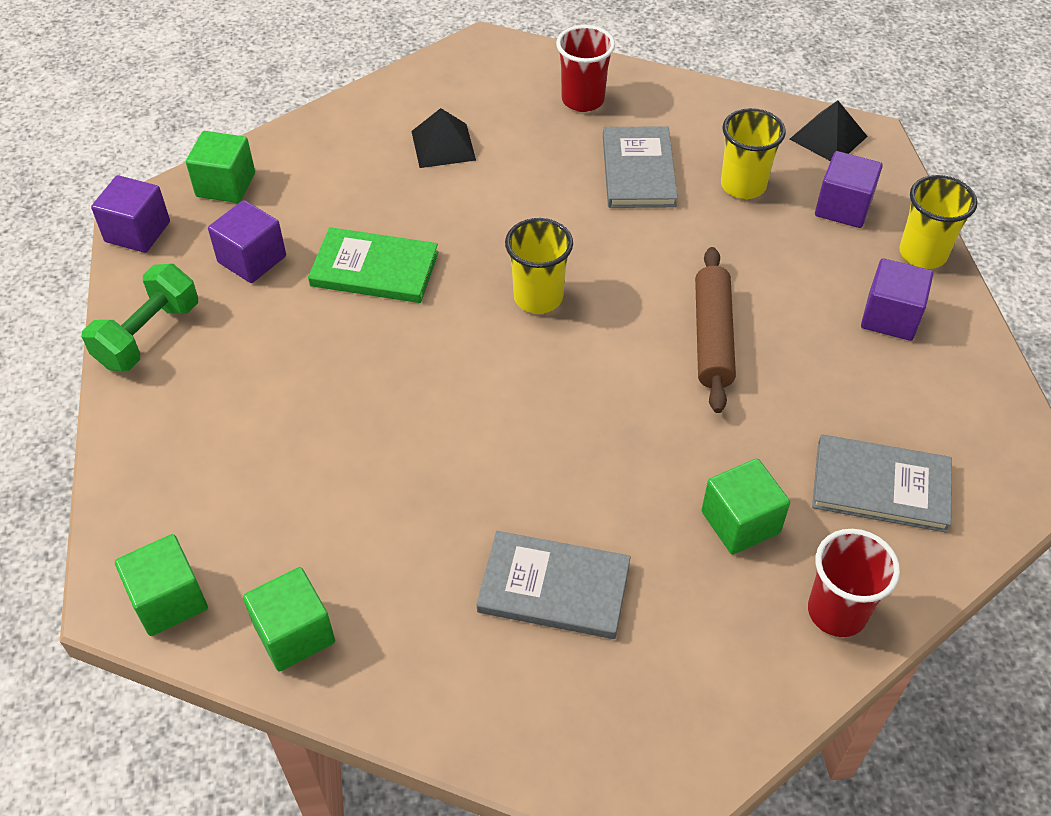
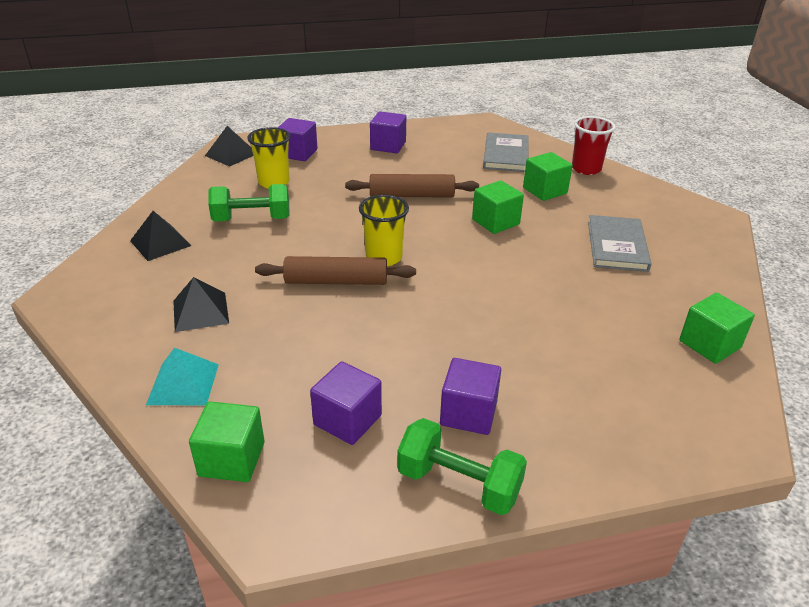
camera: 95 degrees left, 15 degrees down
(137, 232) = (304, 528): purple cube -> purple cube (468, 413)
(169, 600) = (724, 413): green cube -> green cube (495, 222)
(331, 145) = (183, 384): none -> turquoise pyramid
(374, 269) = (358, 339): green book -> none
(488, 251) = (336, 281): none -> brown rolling pin
(582, 100) = (160, 243): red cup -> black pyramid
(638, 171) = (252, 219): grey book -> green dumbbell
(922, 254) = (338, 135): yellow cup -> none

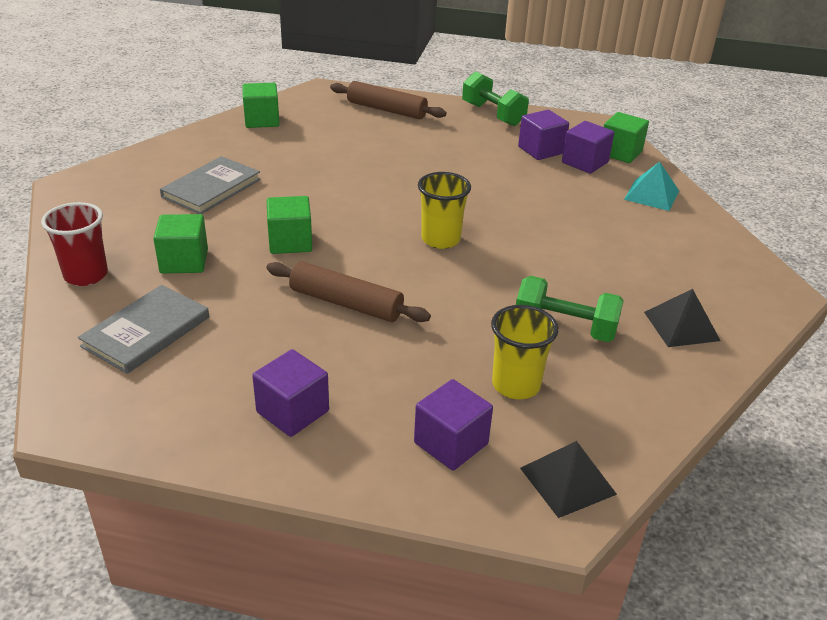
camera: 155 degrees left, 0 degrees up
(200, 311) = (636, 240): black pyramid -> none
(336, 281) = (501, 231): brown rolling pin -> brown rolling pin (386, 110)
(468, 413) = (462, 134): purple cube -> purple cube (585, 162)

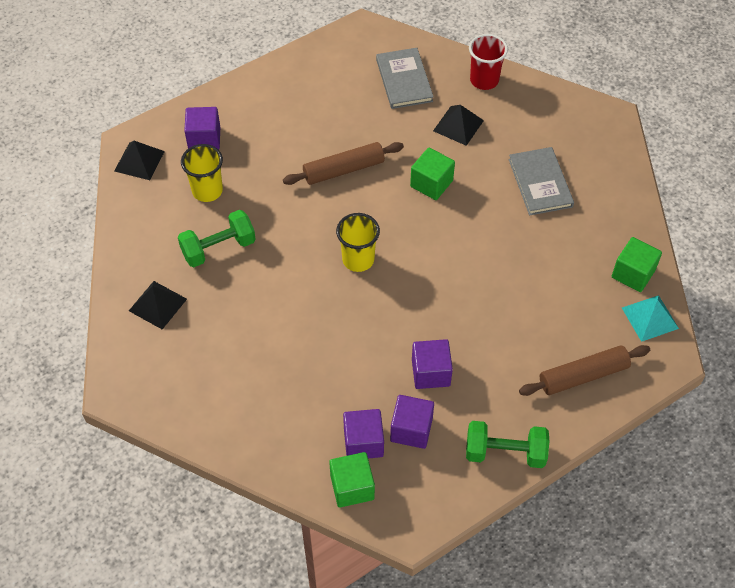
camera: 135 degrees right, 20 degrees up
(184, 261) = (458, 125): green cube -> black pyramid
(292, 411) = (286, 99): purple cube -> purple cube (430, 372)
(651, 195) = (278, 440): turquoise pyramid -> turquoise pyramid (650, 318)

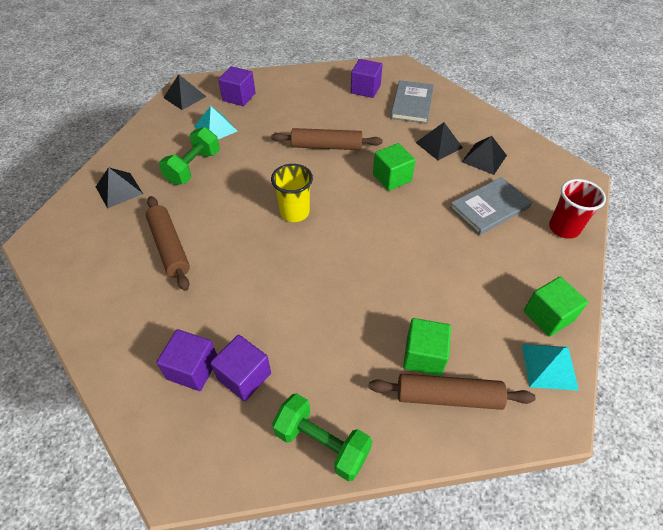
camera: 25 degrees right, 5 degrees down
(207, 191) = (215, 128): yellow cup -> turquoise pyramid
(218, 248) = (193, 167): green dumbbell -> green dumbbell turned 60 degrees counterclockwise
(259, 344) = (169, 247): none -> brown rolling pin
(352, 487) = (152, 408): green cube -> green cube (424, 356)
(430, 372) = (296, 330): purple cube -> purple cube (365, 89)
(484, 80) = (478, 121): red cup -> red cup (563, 228)
(510, 126) = (484, 158): none -> black pyramid
(540, 183) = (489, 208): grey book -> grey book turned 45 degrees clockwise

